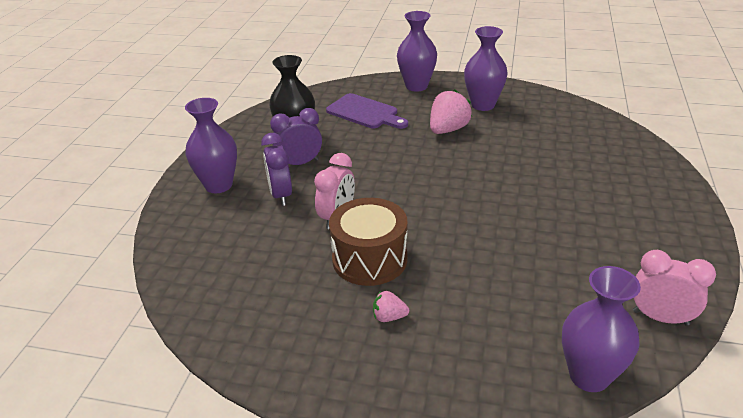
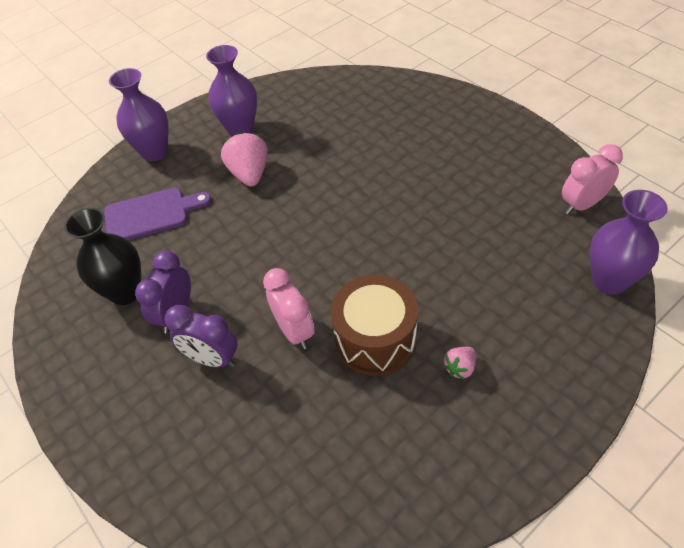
camera: 50 degrees left, 15 degrees up
(218, 185) = (134, 408): purple vase -> none

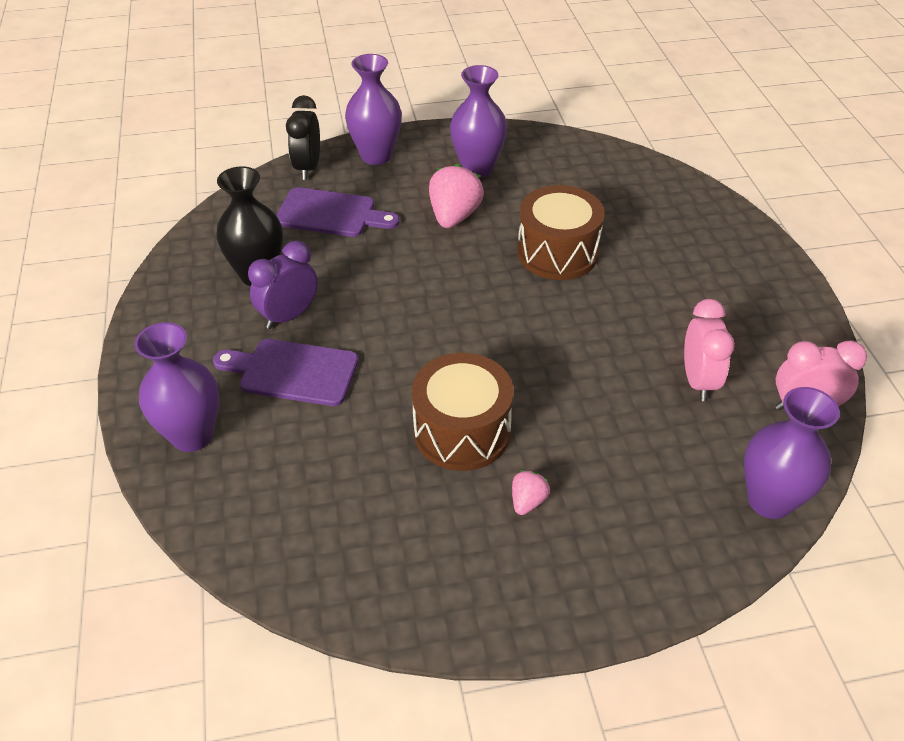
camera: 25 degrees right, 5 degrees down
(105, 185) = (308, 168): none -> black clock
(166, 457) = (192, 435): none -> purple vase
(212, 359) = (293, 372): purple clock -> purple cutting board
(294, 331) = (388, 384): pink clock -> pink clock (698, 381)
(344, 169) = (557, 252): none -> brown drum
(460, 368) = (528, 501): pink strawberry -> pink strawberry turned 135 degrees clockwise

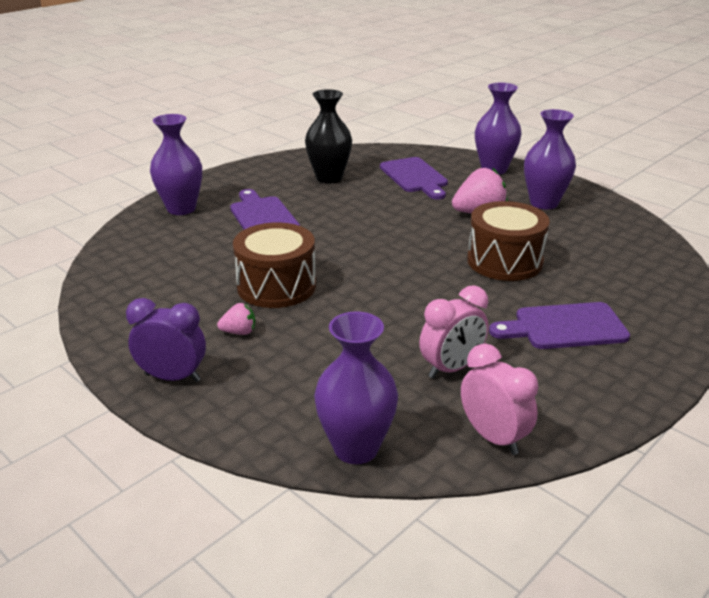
camera: 55 degrees right, 15 degrees down
(289, 316) = (307, 198): purple clock -> purple clock (172, 377)
(308, 168) = (445, 156): black clock -> none
(687, 281) = (564, 327): none -> purple cutting board

